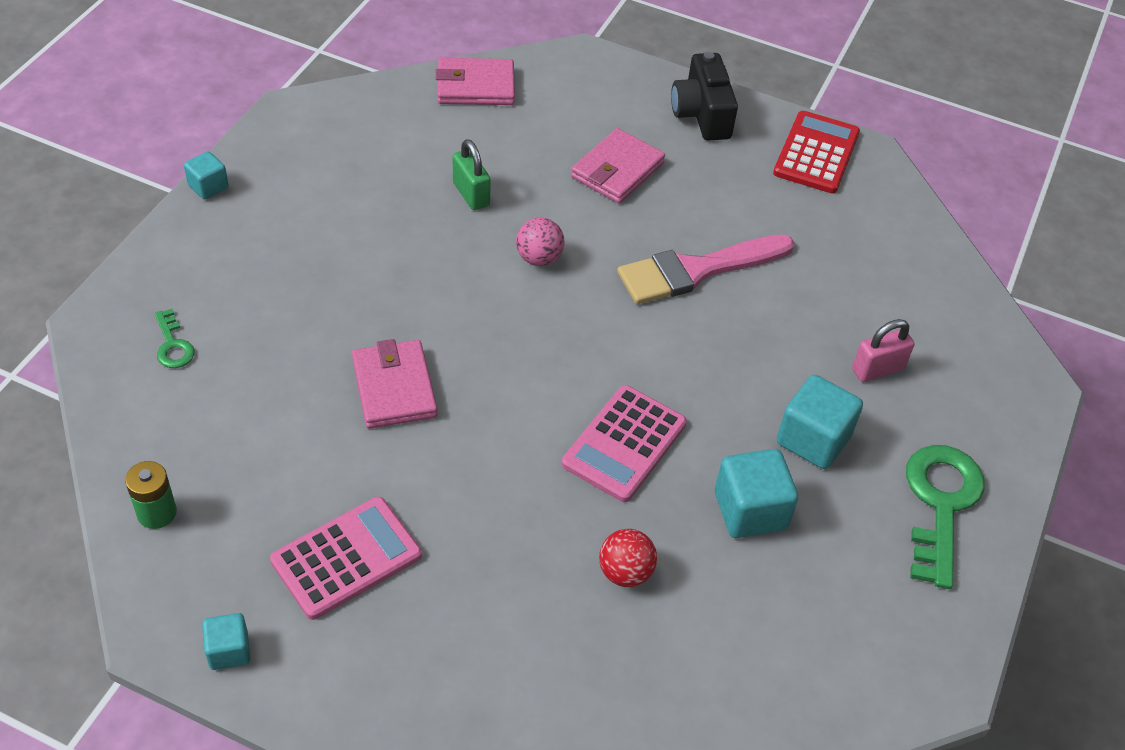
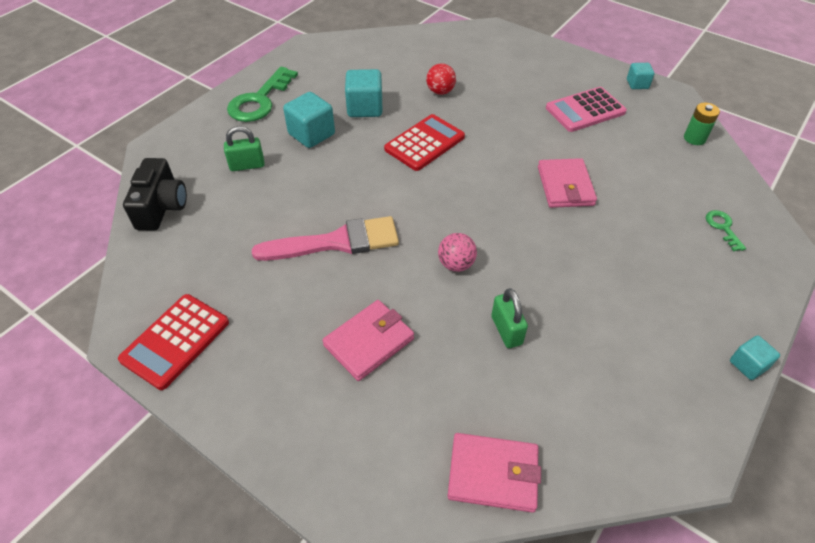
camera: 165 degrees left, 0 degrees up
(624, 444) = (424, 143): pink calculator -> red calculator
(702, 114) = (260, 403): black camera -> black camera (162, 207)
(877, 369) = (247, 165): pink padlock -> green padlock

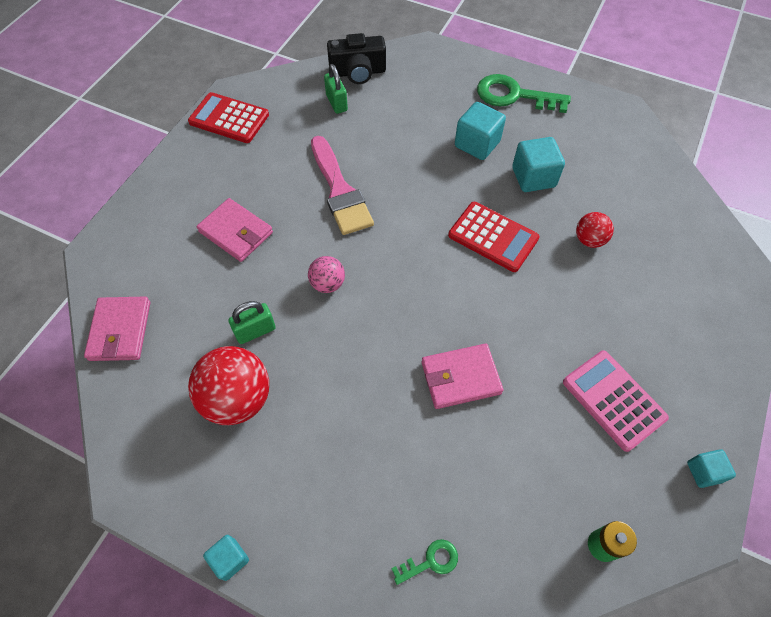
camera: 80 degrees right, 10 degrees up
(247, 165) = (420, 110): green padlock -> green padlock (336, 103)
(586, 350) = (238, 399): none -> red ball

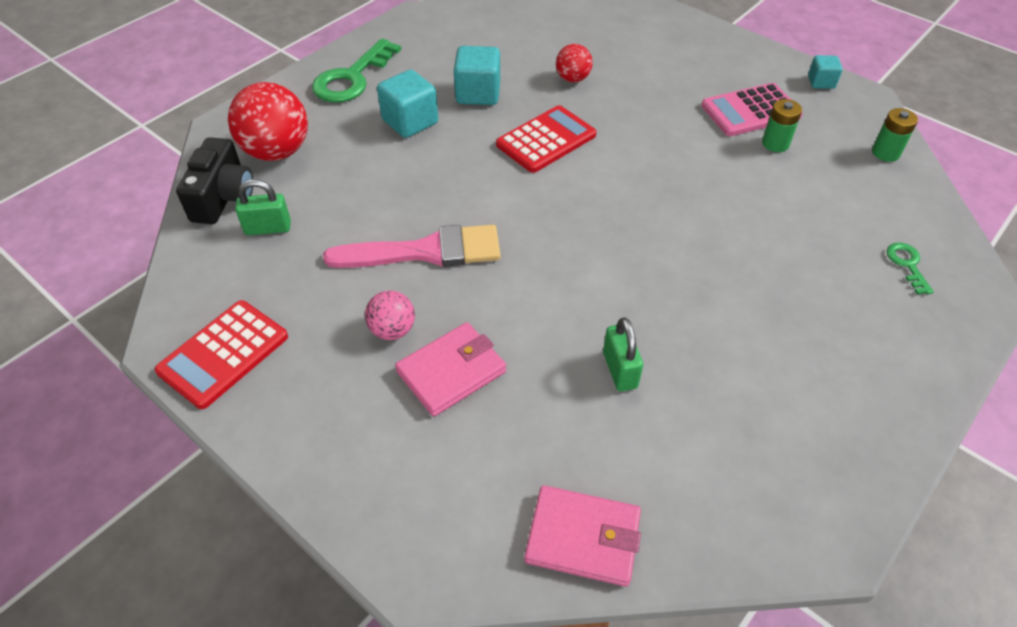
camera: 75 degrees left, 10 degrees down
(230, 559) = (917, 433): turquoise cube -> none
(238, 399) = (715, 401): red ball -> red ball (277, 152)
(328, 284) = (567, 287): pink ball -> pink ball (392, 330)
(460, 378) = (714, 202): pink wallet -> none
(569, 427) = (775, 144): none -> green battery

